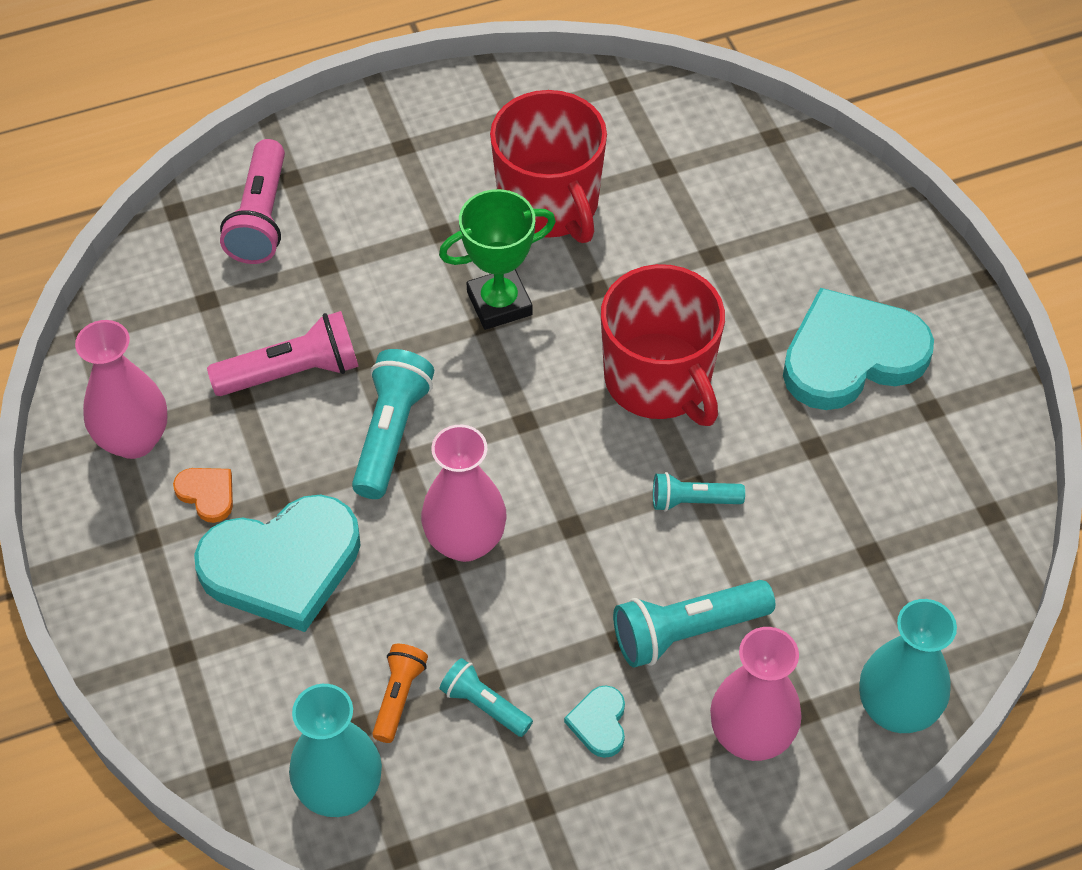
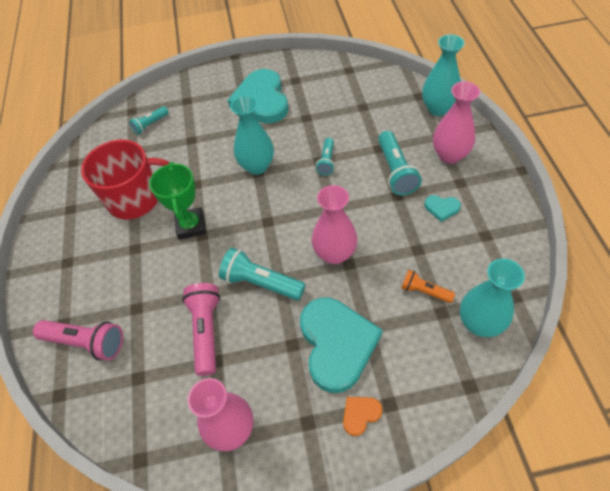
camera: 75 degrees left, 0 degrees up
(207, 494) = (281, 384): orange heart -> orange heart (360, 414)
(484, 705) = (430, 253): turquoise flashlight -> turquoise flashlight (150, 125)
(659, 380) = (257, 166): red mug -> turquoise vase

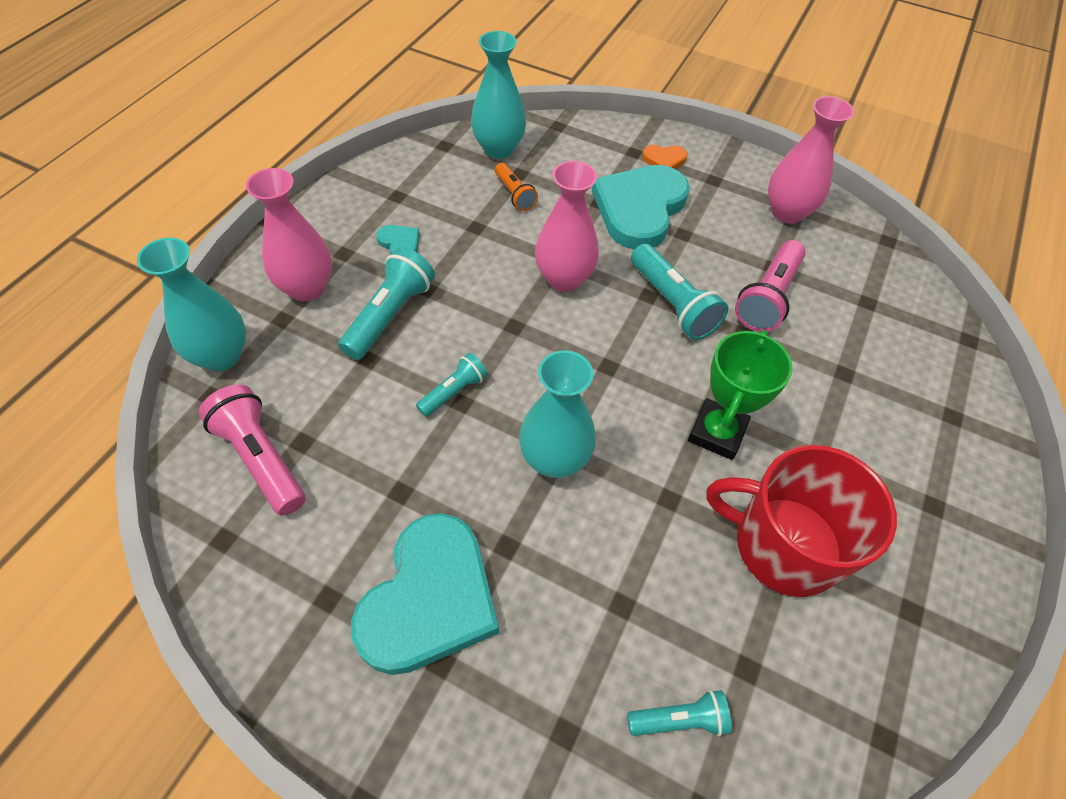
camera: 150 degrees left, 0 degrees up
(86, 342) = (924, 373): pink flashlight -> pink flashlight (261, 458)

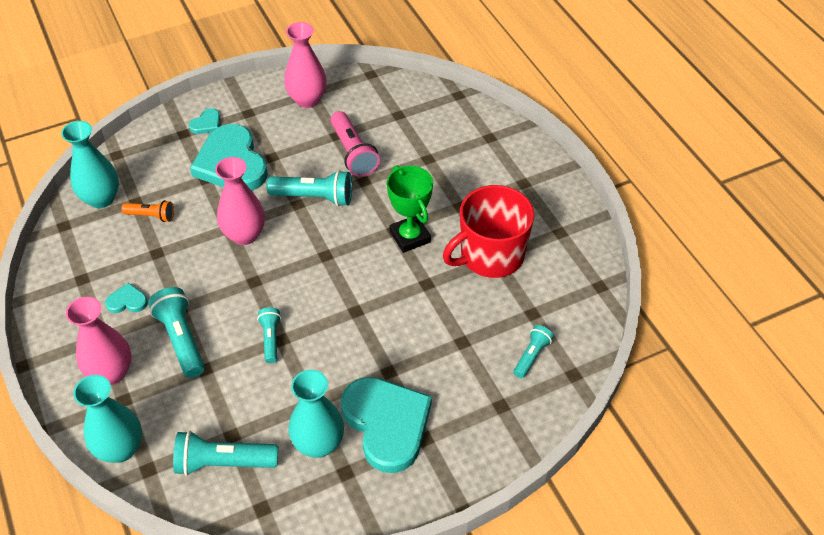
camera: 50 degrees left, 5 degrees down
(261, 458) = (223, 462): pink flashlight -> turquoise flashlight
(554, 459) = (359, 318): turquoise vase -> turquoise vase (318, 444)
(664, 160) = (206, 124): orange heart -> turquoise heart

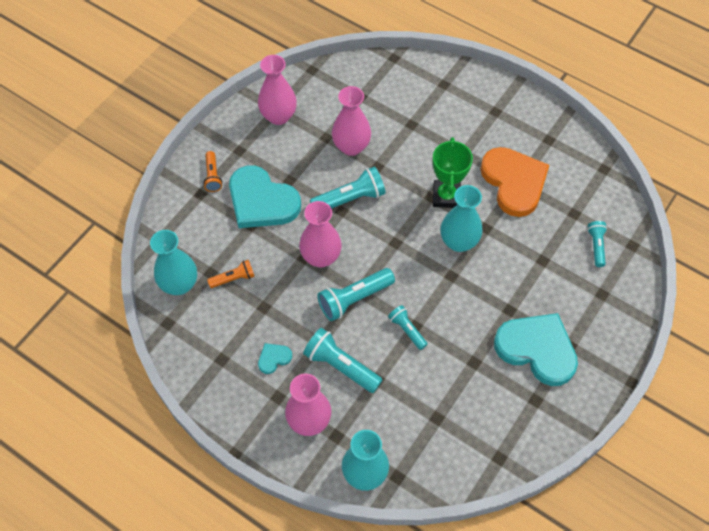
camera: 30 degrees left, 10 degrees up
(206, 124) = (212, 176): turquoise heart -> orange flashlight
(223, 462) = (447, 441): turquoise flashlight -> turquoise flashlight (354, 299)
(318, 444) = (502, 390): turquoise vase -> turquoise vase (458, 242)
(353, 153) = (351, 147): pink flashlight -> pink vase
(410, 237) = (446, 196): green trophy -> green trophy turned 60 degrees clockwise
(490, 255) = (514, 182): red mug -> orange heart

